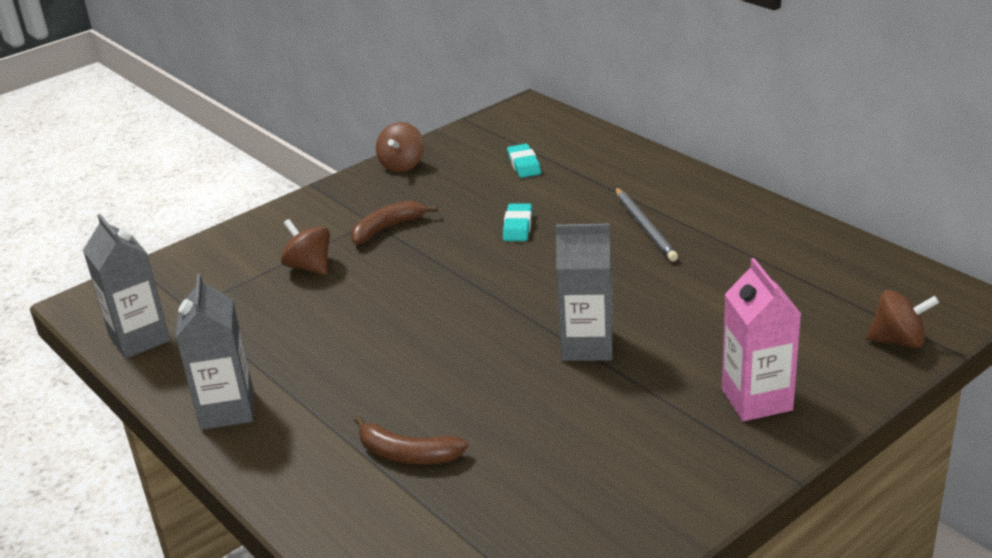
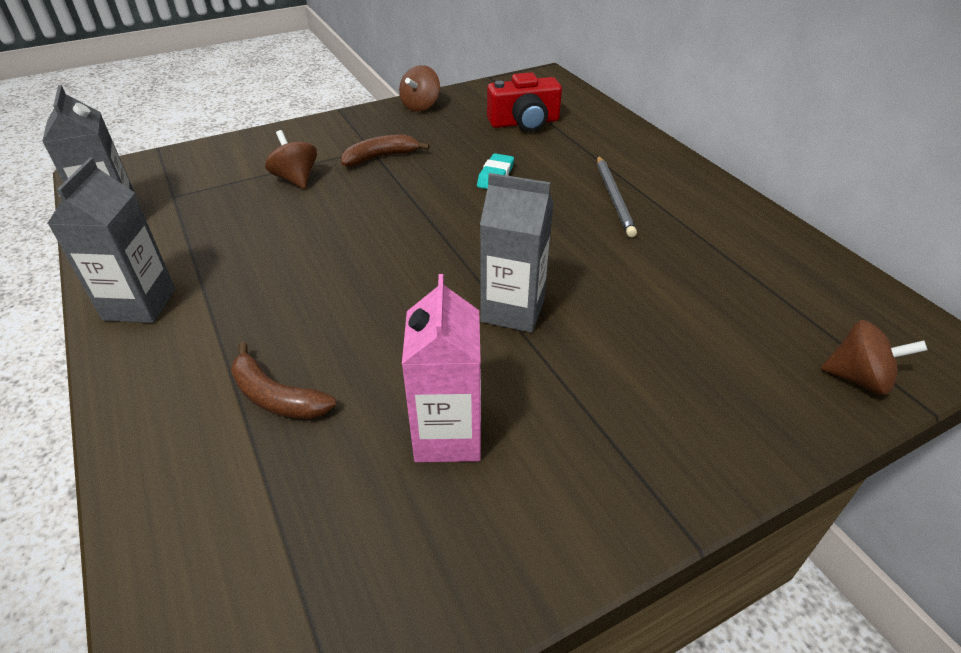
camera: 10 degrees right, 10 degrees up
(524, 165) = (524, 122): turquoise eraser -> red camera
(756, 400) = (676, 418): pink carton -> pink carton (448, 435)

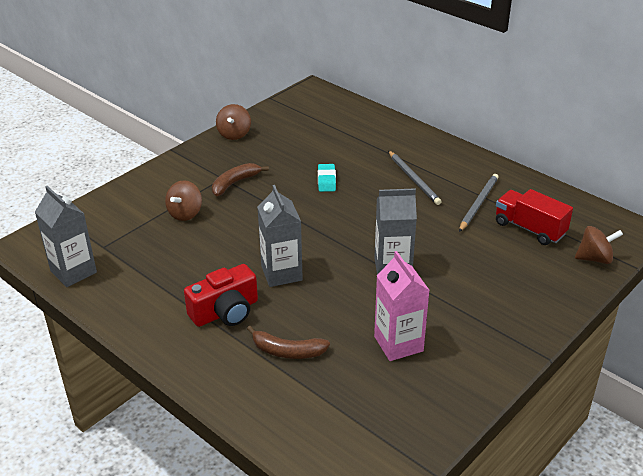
camera: 20 degrees left, 5 degrees down
(140, 304) = (151, 323): grey carton -> grey carton (281, 273)
(296, 179) = (185, 213): brown spinning top -> brown spinning top turned 105 degrees counterclockwise
(524, 122) = (321, 133): red camera -> red camera (225, 311)
(692, 249) = (478, 204): none -> grey pencil
(760, 302) = (529, 229): none -> red truck

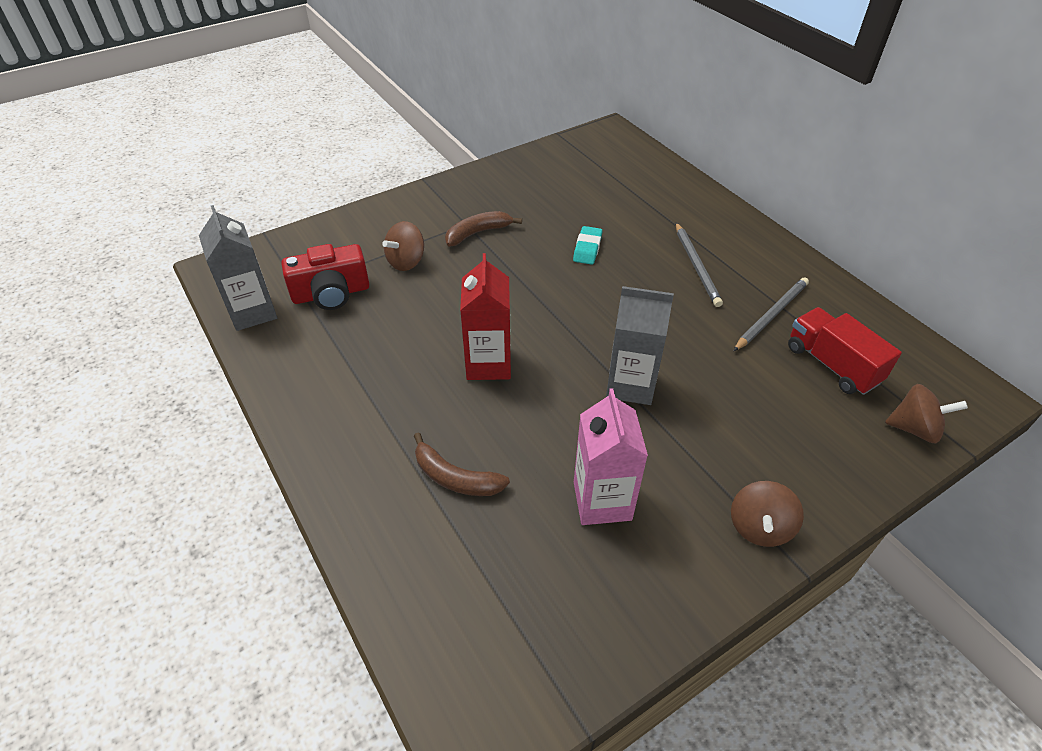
camera: 15 degrees right, 10 degrees up
(225, 311) = (401, 403): red camera -> red camera (331, 293)
(234, 134) = (500, 171): brown spinning top -> brown spinning top (759, 527)
(281, 273) = (488, 363): grey carton -> red carton

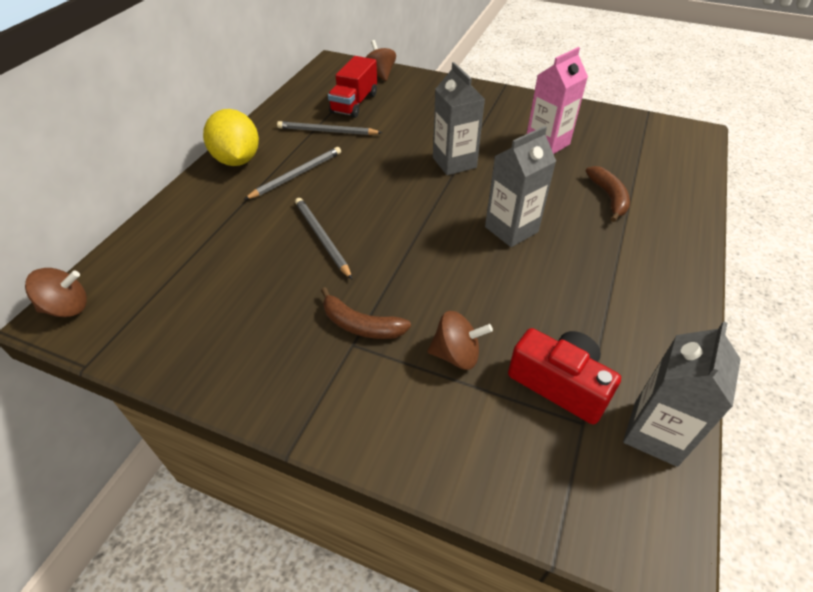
camera: 125 degrees left, 0 degrees up
(488, 363) = (511, 229): red carton -> grey carton
(587, 248) = (322, 238): turquoise eraser -> grey pencil
(752, 240) = (237, 160): none -> yellow lemon
(759, 527) = (497, 99): brown spinning top -> brown spinning top (67, 307)

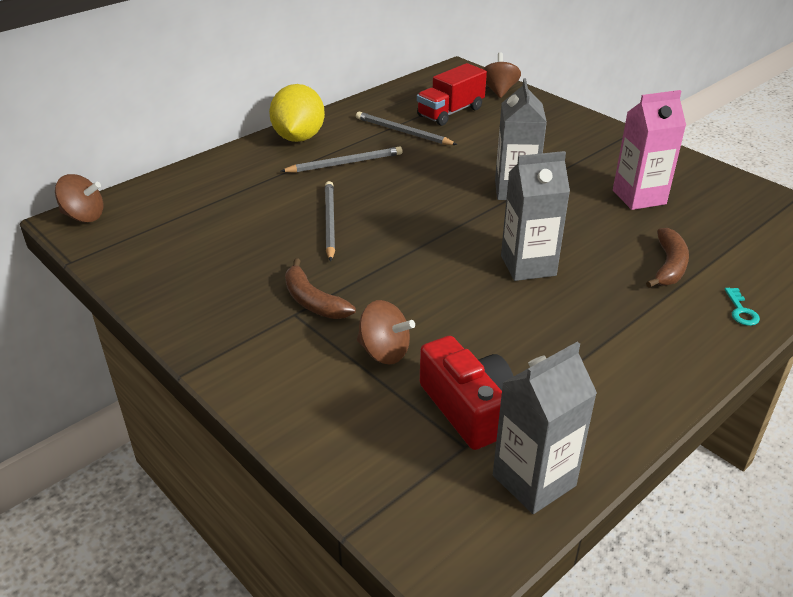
camera: 25 degrees right, 10 degrees down
(680, 220) = (741, 311): none -> turquoise key

